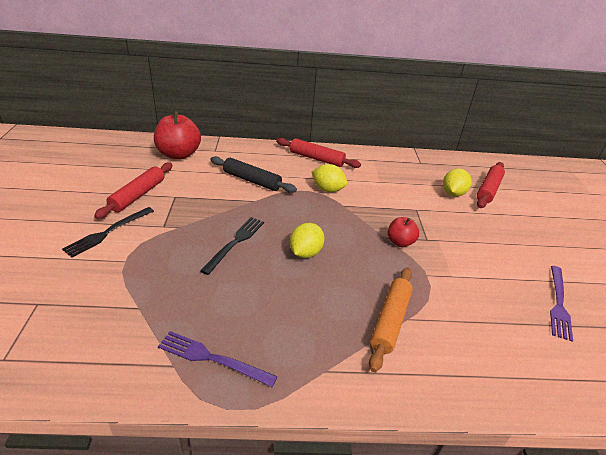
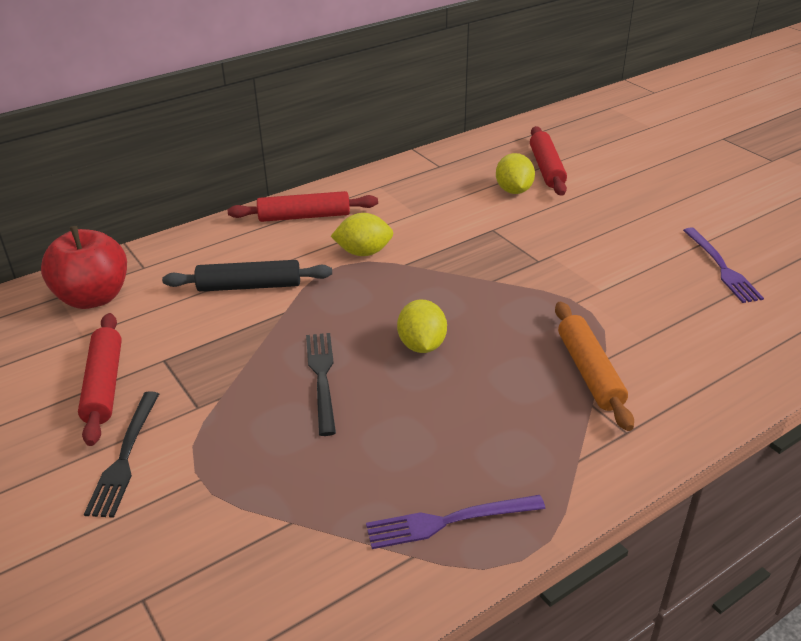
camera: 30 degrees left, 0 degrees up
(400, 242) = (514, 278): red apple -> none

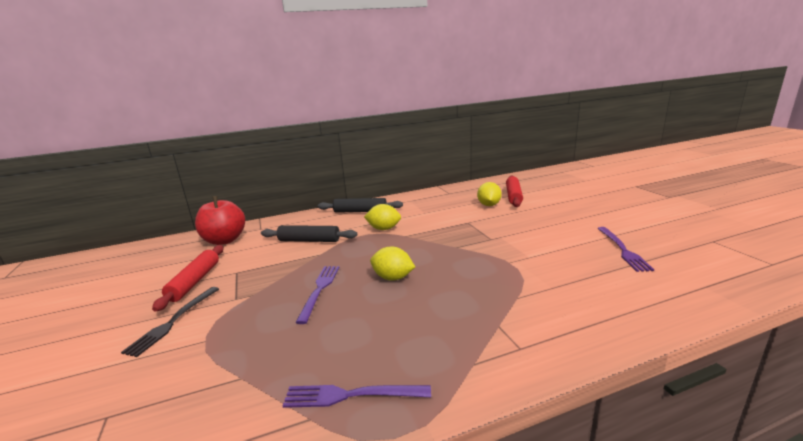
camera: 15 degrees right, 15 degrees down
(304, 216) = (360, 211): red rolling pin -> black rolling pin
(322, 377) = (320, 290): black fork -> purple fork
(422, 345) = (393, 278): yellow lemon -> yellow lemon turned 75 degrees counterclockwise
(589, 372) = (503, 304): orange rolling pin -> none

